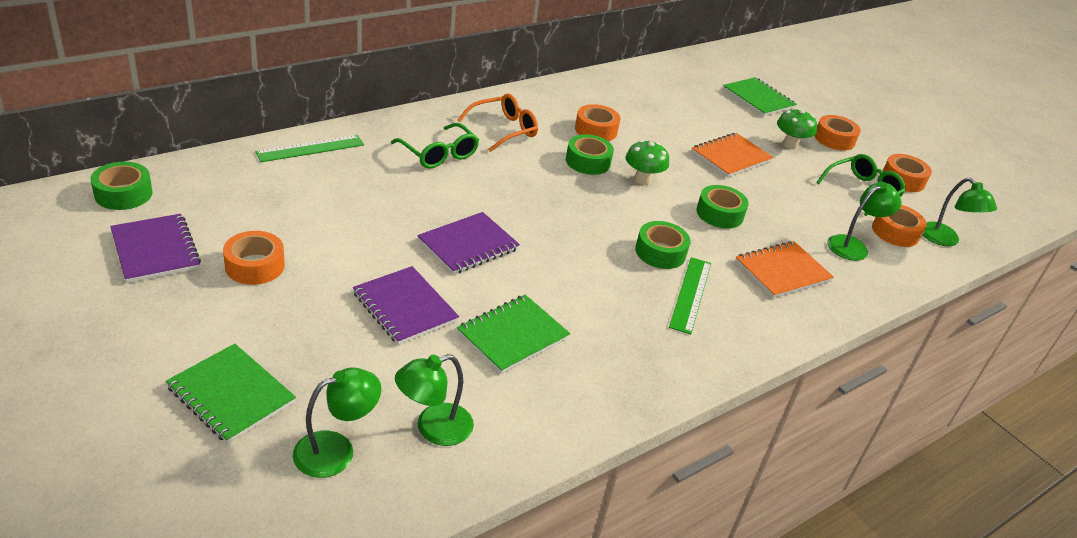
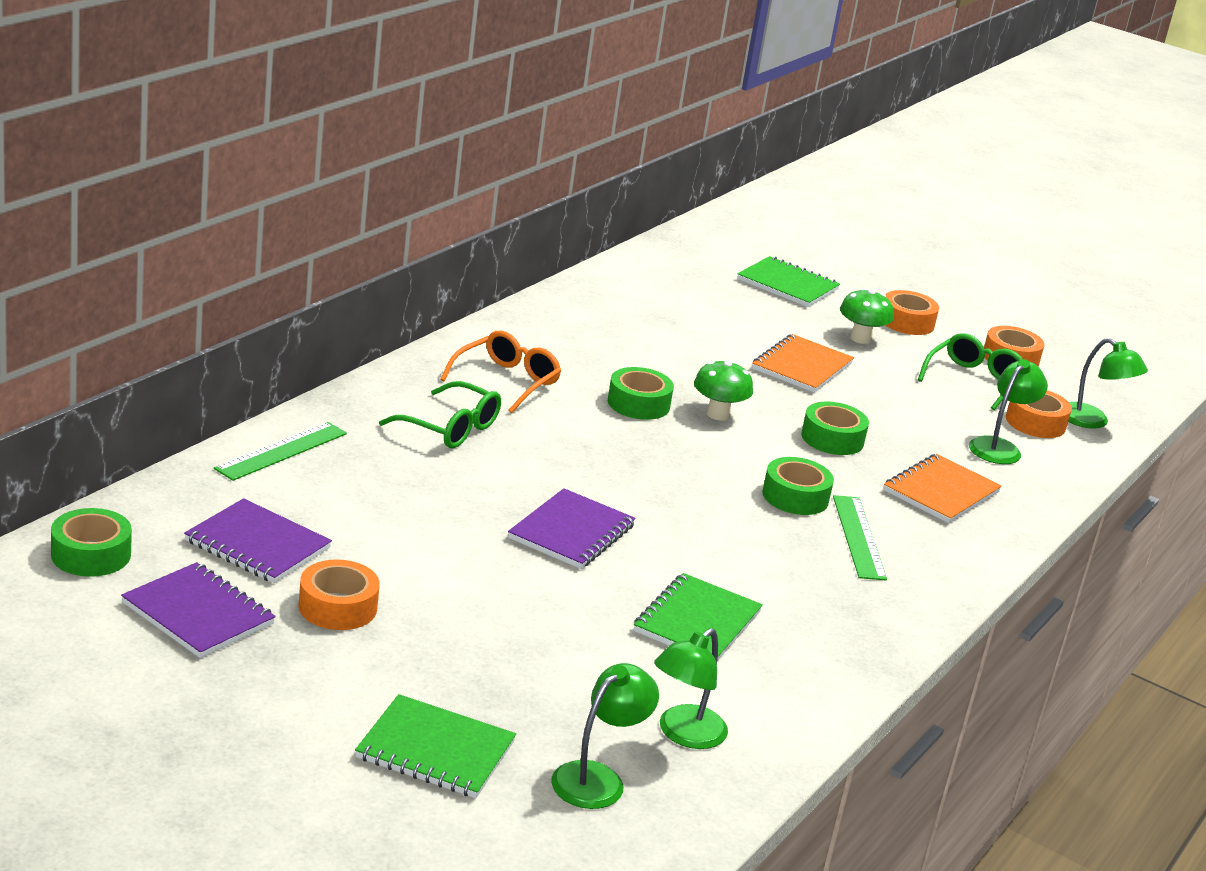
camera: 20 degrees left, 10 degrees down
(405, 307) = (553, 617): purple notebook -> purple notebook (257, 545)
(596, 130) = (620, 361): orange tape -> none

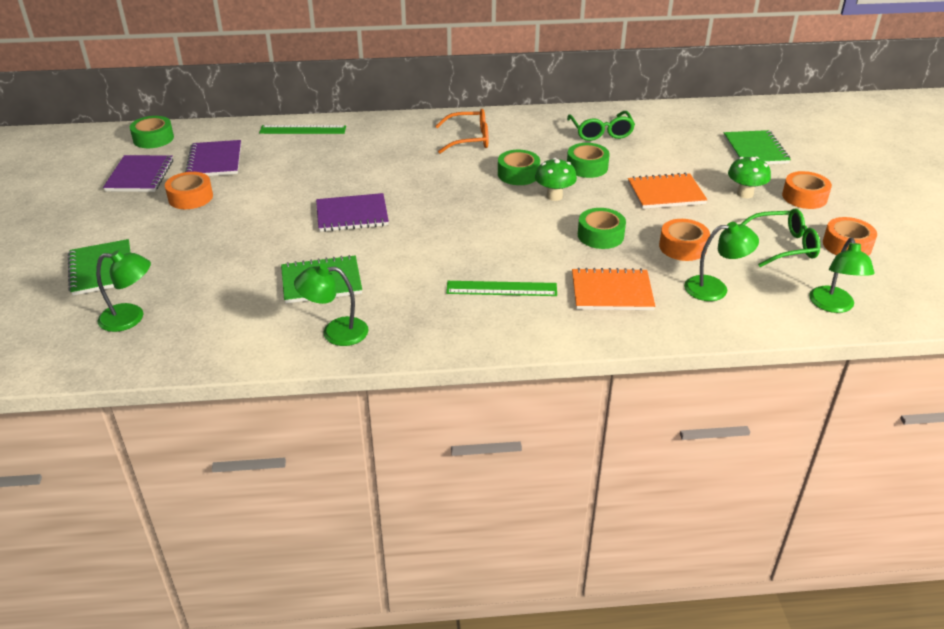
camera: 55 degrees right, 10 degrees up
(451, 428) = (396, 149): green glasses -> green glasses (601, 133)
(684, 734) = (204, 324): green lamp -> green lamp (335, 332)
(795, 497) = (509, 253): green tape -> green tape (587, 167)
(859, 537) = (501, 289): green ruler -> green ruler turned 45 degrees clockwise
(1035, 423) = (779, 287): orange tape -> orange tape (682, 247)

